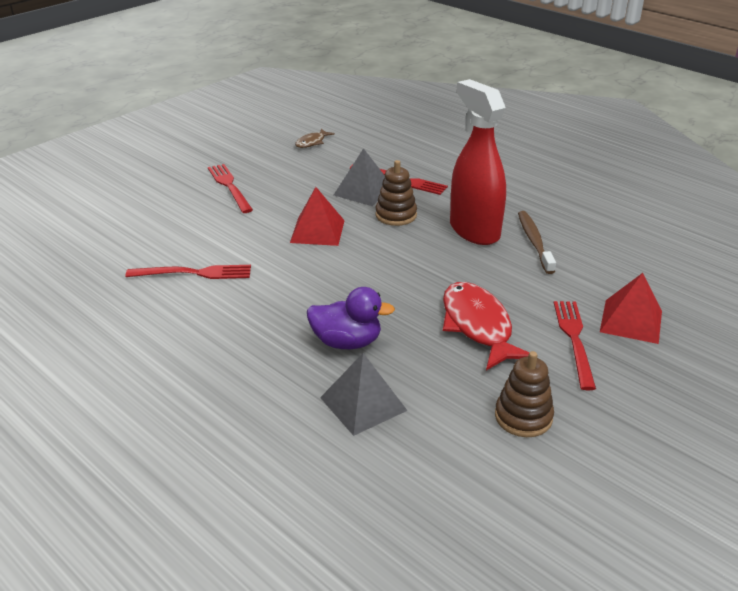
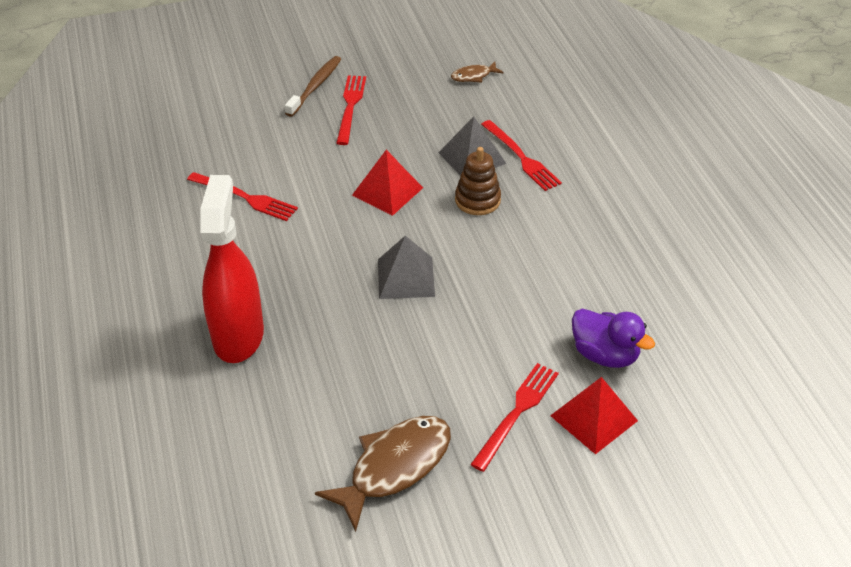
camera: 30 degrees right, 10 degrees up
(347, 342) = (312, 324): purple duck -> purple duck (605, 354)
(363, 404) = (275, 391): grey pyramid -> grey pyramid (406, 277)
(474, 230) = (538, 248): red spray bottle -> red spray bottle (238, 336)
(478, 326) = (441, 358): red fish -> none
(523, 417) = (394, 467): brown stacking toy -> brown fish
(534, 242) = (587, 286): brown toothbrush -> brown toothbrush (315, 86)

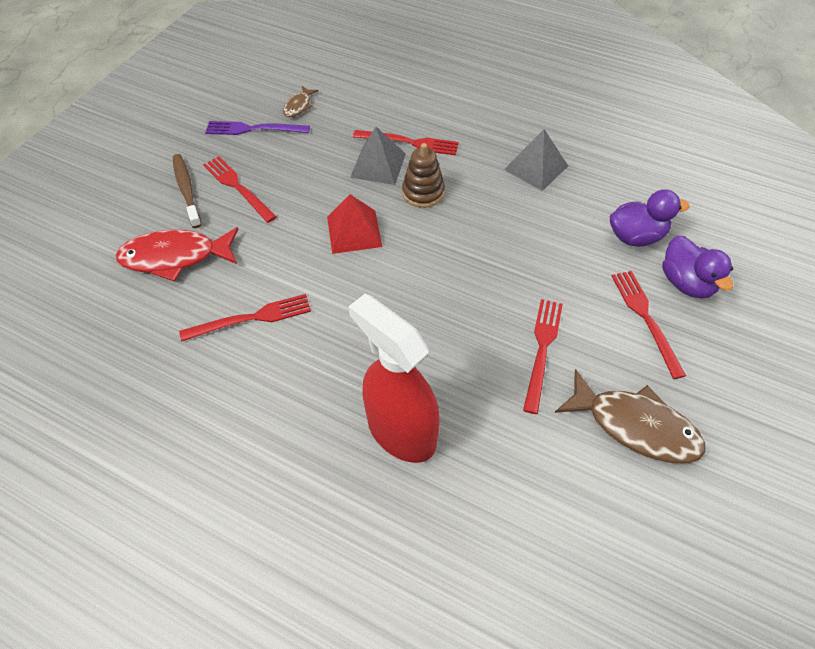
camera: 45 degrees left, 10 degrees up
(251, 126) = (175, 257): none -> red fish
(394, 467) = (635, 426): brown fish -> brown fish turned 120 degrees clockwise
(404, 367) = (542, 349): none -> red fork
(406, 277) = (454, 284): grey pyramid -> grey pyramid (536, 167)
(417, 72) = (253, 129): none -> purple fork
(593, 418) = (686, 283): red pyramid -> purple duck

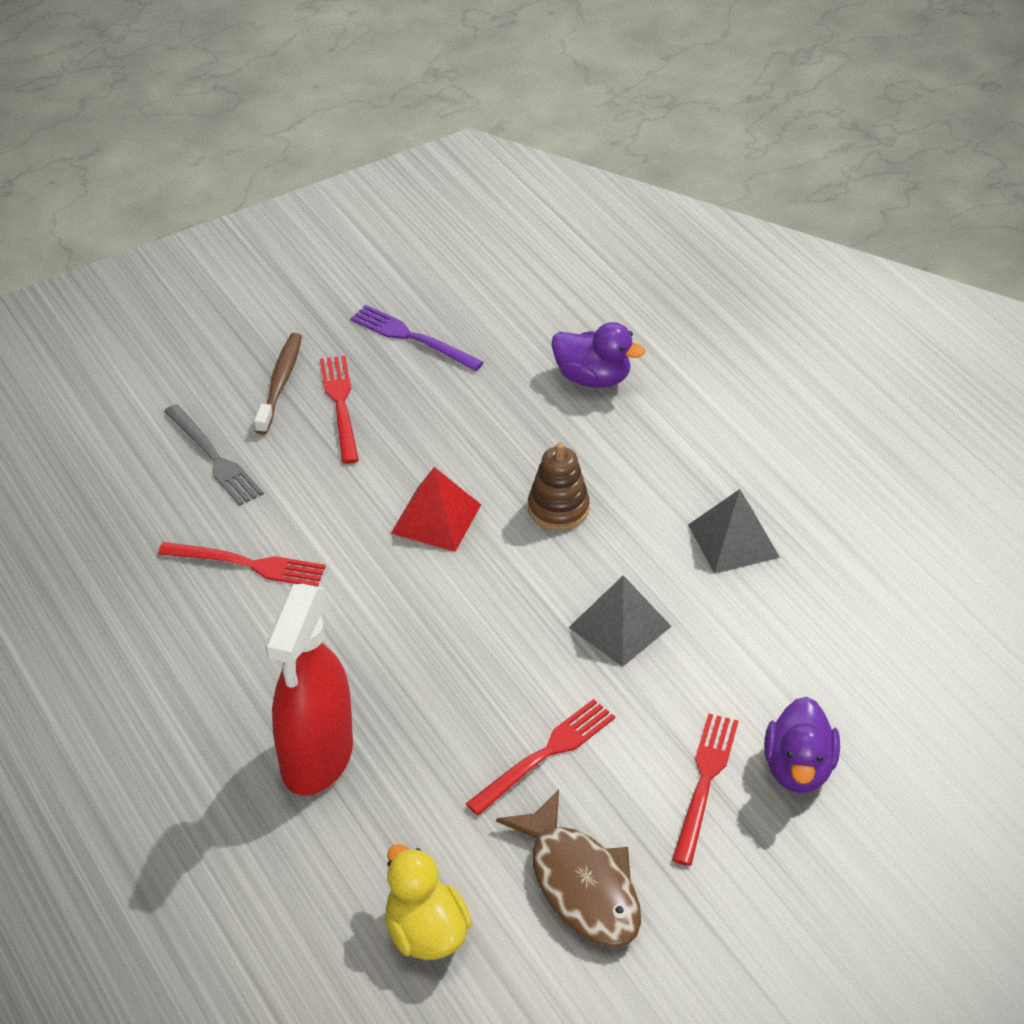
camera: 30 degrees right, 10 degrees down
(175, 257) = (214, 458): red fish -> grey fork
(298, 106) = (490, 330): brown fish -> none
(378, 165) = (530, 449): grey pyramid -> grey pyramid (620, 626)
(401, 431) = (316, 758): red spray bottle -> red spray bottle turned 150 degrees counterclockwise
(409, 143) = (594, 437): red fork -> none
(572, 519) = (426, 933): none -> yellow duck
(636, 237) = (786, 685): purple duck -> purple duck (592, 378)

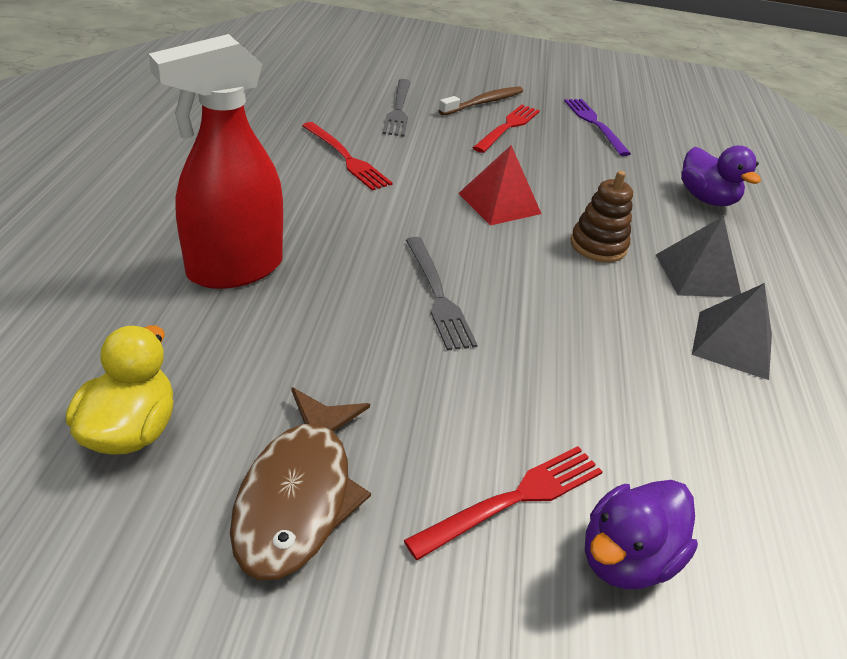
camera: 35 degrees right, 5 degrees down
(493, 660) = (437, 296): none -> grey fork
(545, 754) = (398, 378): red fork -> none
(620, 626) = (566, 338): grey pyramid -> grey pyramid (697, 275)

